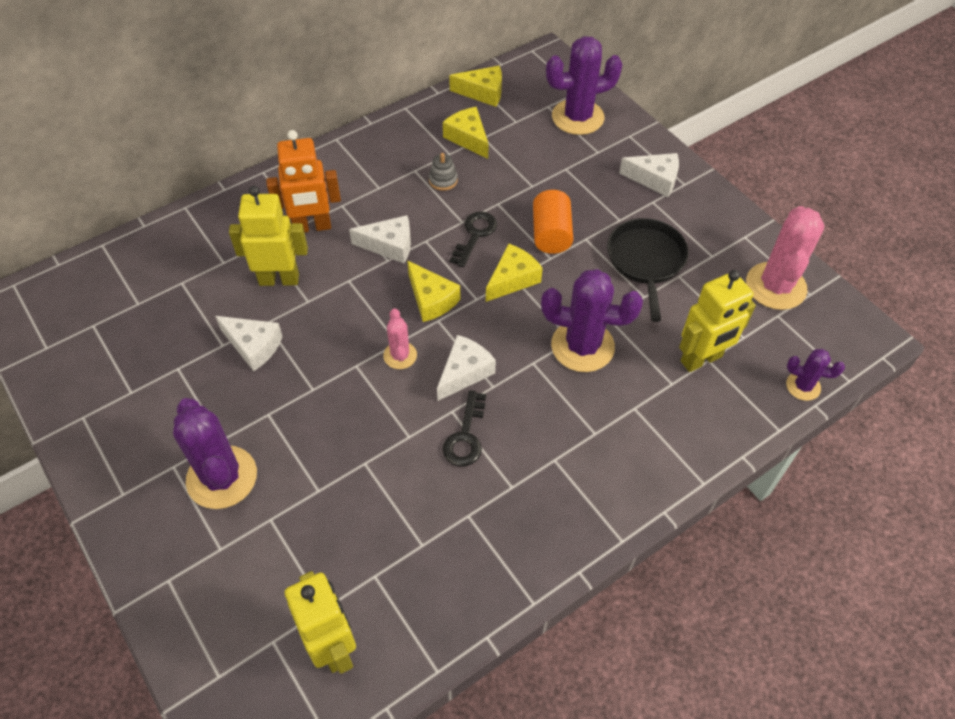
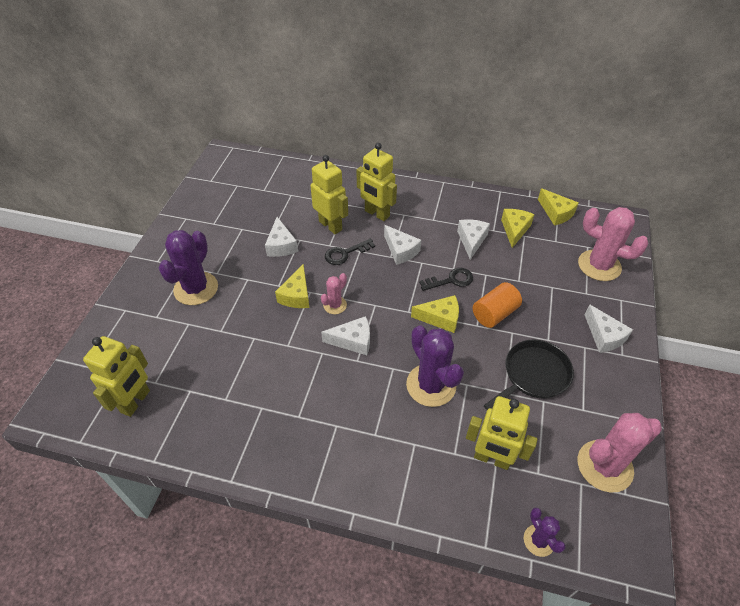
camera: 50 degrees right, 5 degrees down
(312, 227) = (376, 214): orange robot -> yellow robot
(431, 299) = (385, 292): yellow cheese -> yellow cheese (296, 295)
(443, 180) = (471, 240): grey stacking toy -> white cheese
(465, 436) = (312, 370): black key -> black key (345, 253)
(577, 117) = (599, 265): purple cactus -> pink cactus

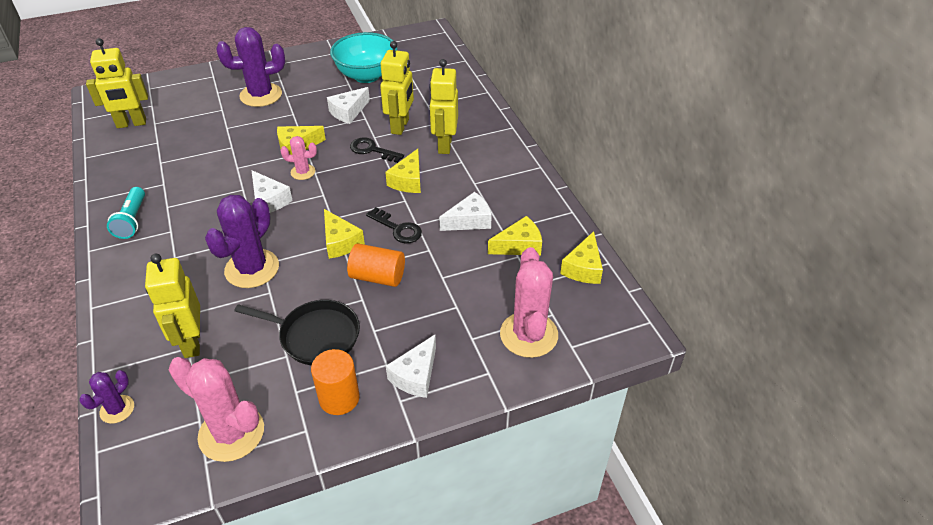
camera: 55 degrees right, 5 degrees down
(242, 214) = (366, 75): none -> turquoise bowl
(296, 451) = (132, 220): none -> turquoise flashlight
(400, 250) = (408, 180): white cheese -> yellow cheese
(603, 386) = (339, 398): none -> orange cylinder

